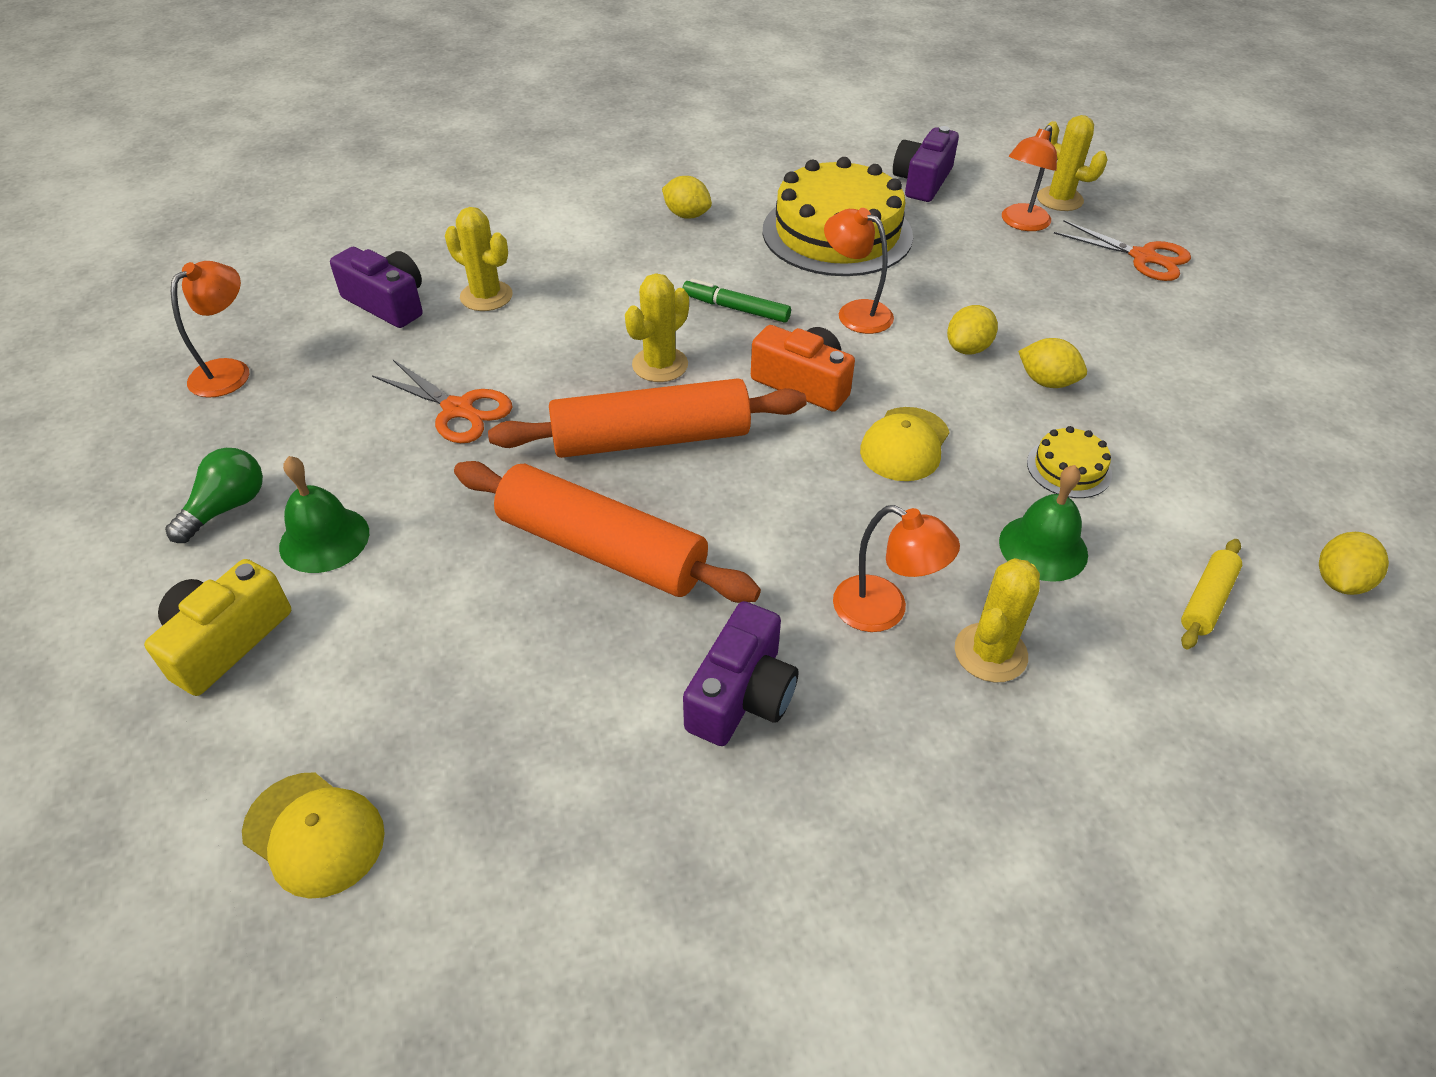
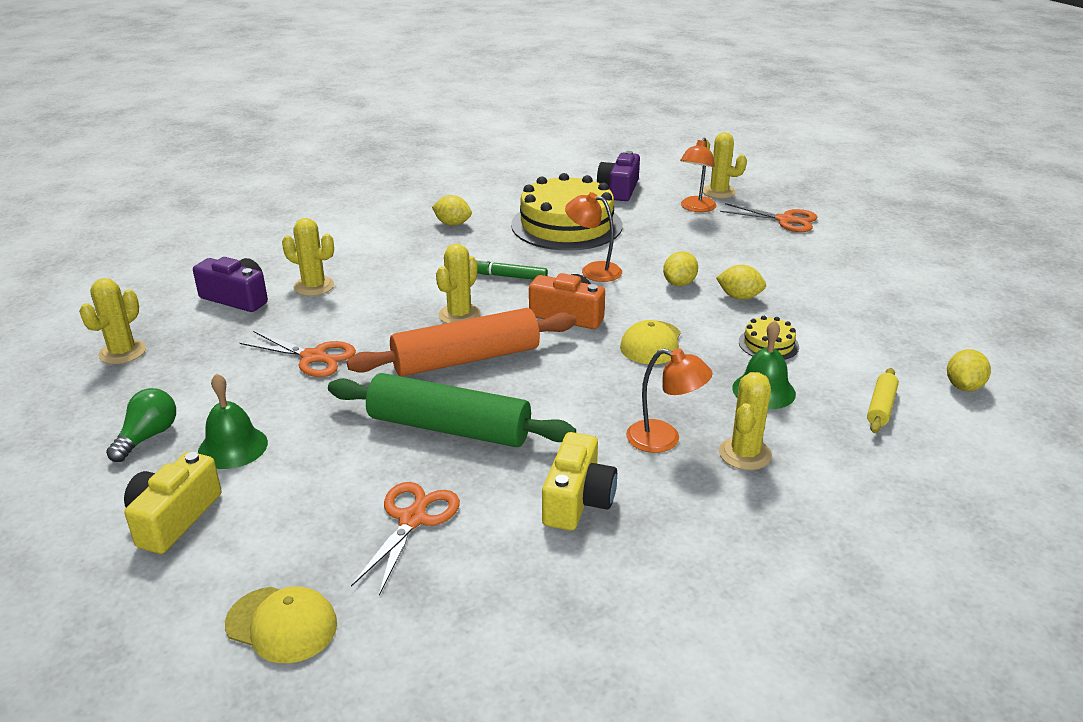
camera: 10 degrees left, 15 degrees down
(230, 371) = (122, 352): orange lamp -> yellow cactus
(518, 692) = (412, 519): none -> orange scissors
(602, 549) = (449, 428): orange rolling pin -> green rolling pin
(741, 695) = (577, 500): purple camera -> yellow camera

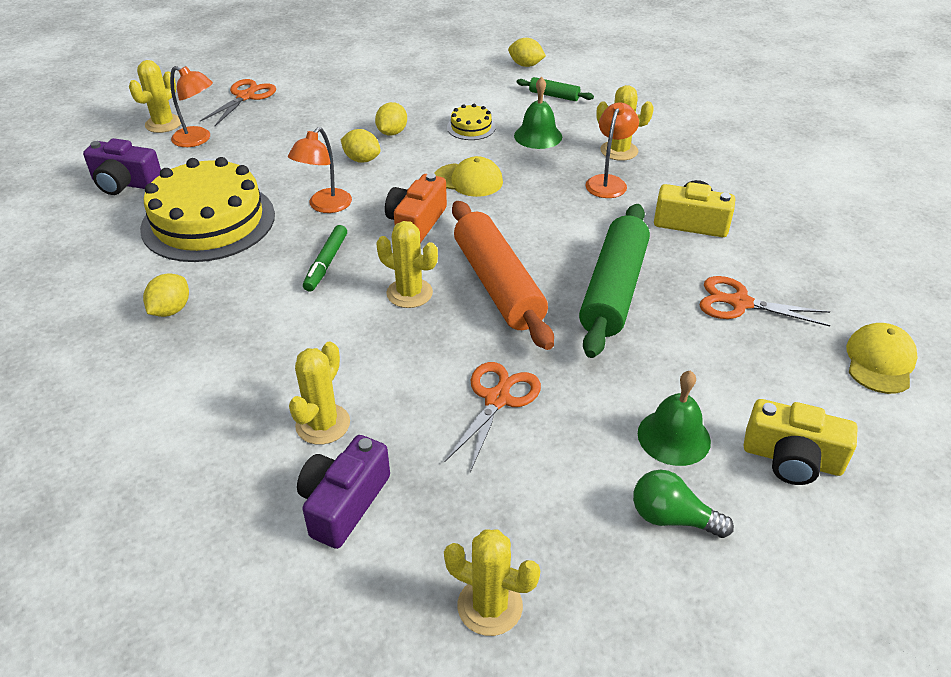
camera: 90 degrees left, 10 degrees up
(881, 407) = (554, 95): yellow rolling pin -> green rolling pin

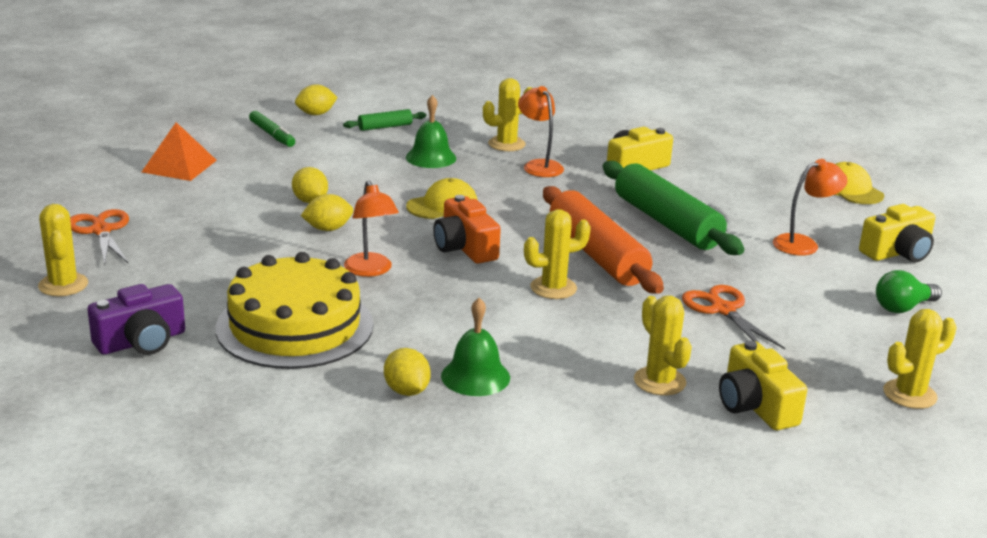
camera: 50 degrees left, 15 degrees down
(198, 139) = (134, 280): orange lamp -> orange lamp (803, 244)
(326, 263) = (456, 302): green marker -> green marker (272, 135)
(344, 503) = (755, 406): purple camera -> yellow camera
(368, 69) = (179, 166): none -> orange pyramid
(471, 127) = (367, 172): yellow cake -> none
(498, 285) = (597, 254): orange rolling pin -> orange rolling pin turned 45 degrees clockwise
(674, 437) = (836, 274): green bell -> green bell (475, 376)
(740, 303) = (741, 195): orange scissors -> none

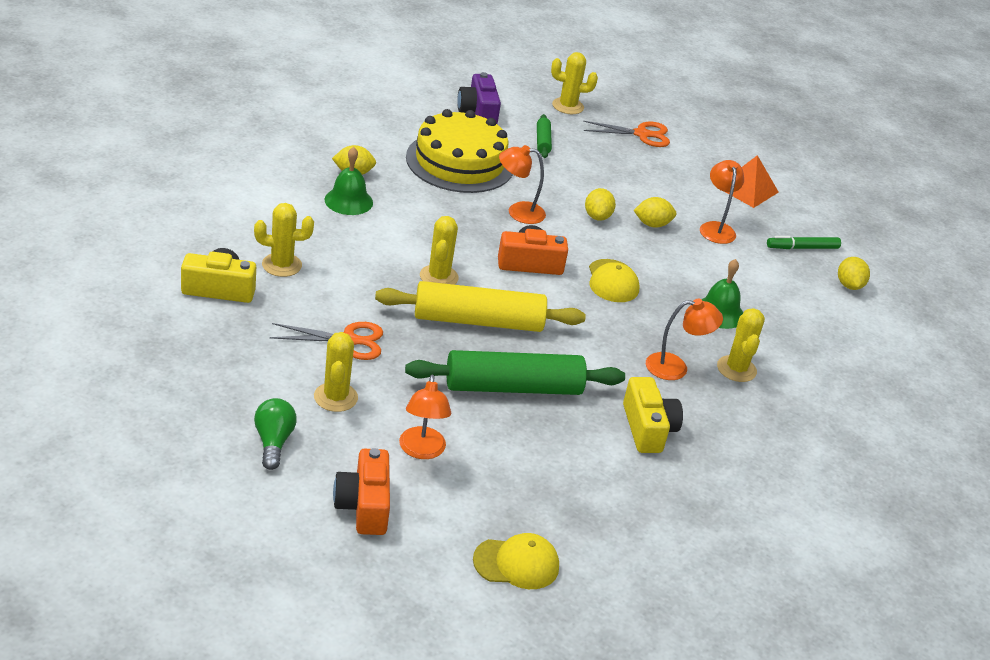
camera: 110 degrees right, 10 degrees up
(280, 172) = (716, 228): none -> orange lamp
(385, 127) = (804, 313): green rolling pin -> green rolling pin (543, 141)
(597, 254) = (478, 321): orange rolling pin -> yellow rolling pin
(897, 252) = (364, 505): yellow camera -> orange camera
(909, 394) = (165, 365): yellow cactus -> yellow cactus (335, 397)

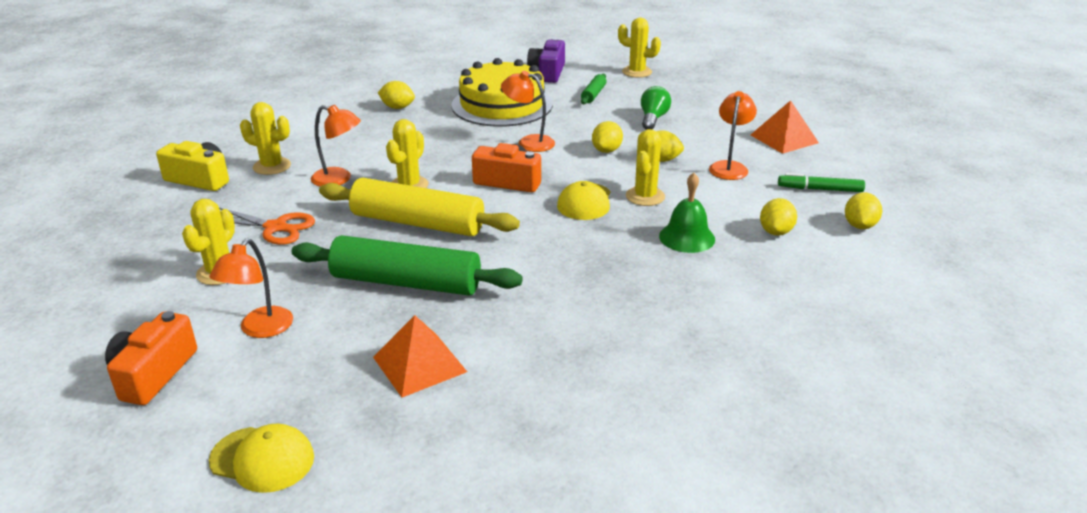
camera: 25 degrees right, 5 degrees down
(273, 442) = (123, 304): green light bulb -> green light bulb (653, 119)
(348, 201) = (375, 126): green bell -> none
(579, 465) = (419, 364): none -> orange pyramid
(641, 134) = (697, 94): orange scissors -> none
(647, 428) = (527, 337): yellow camera -> none
(675, 367) = (601, 282): orange lamp -> orange lamp (339, 179)
(736, 369) = (673, 291): yellow cactus -> yellow cactus (645, 196)
(787, 299) = (776, 232): none -> yellow lemon

